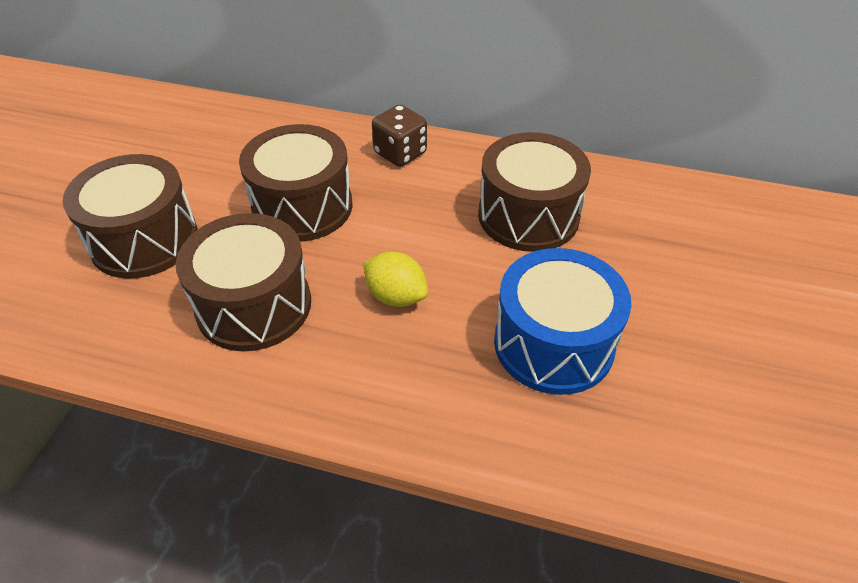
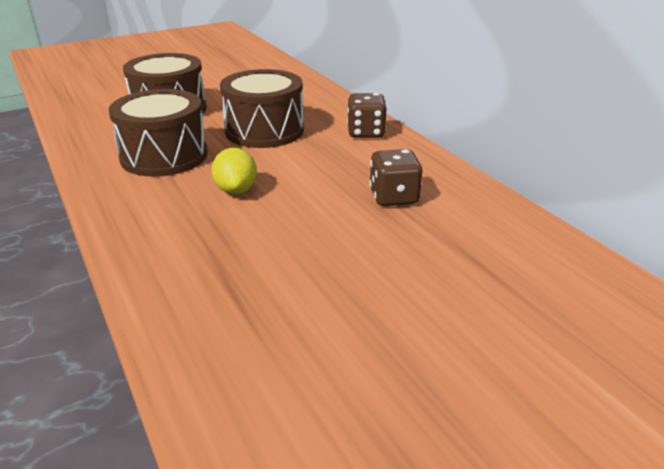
camera: 45 degrees right, 15 degrees down
(528, 215) = (393, 197): brown drum -> brown dice
(553, 344) = (282, 264): blue drum -> none

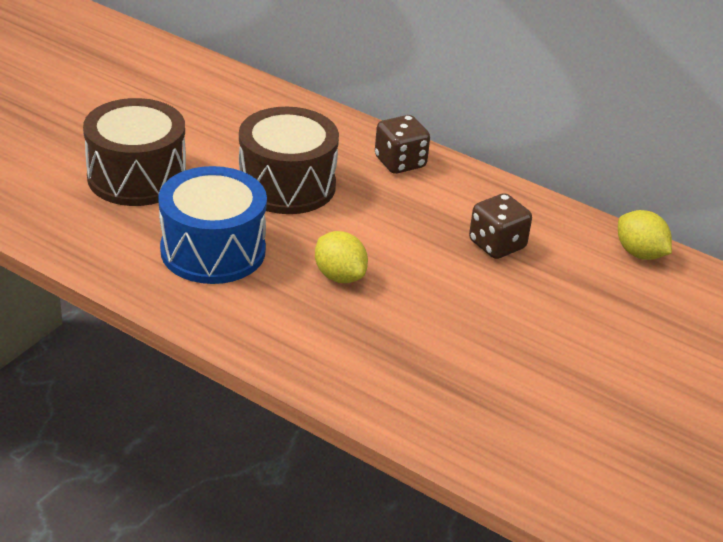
camera: 30 degrees left, 5 degrees up
(164, 156) = (213, 250): brown drum -> blue drum
(533, 232) = (639, 253): none -> yellow lemon

